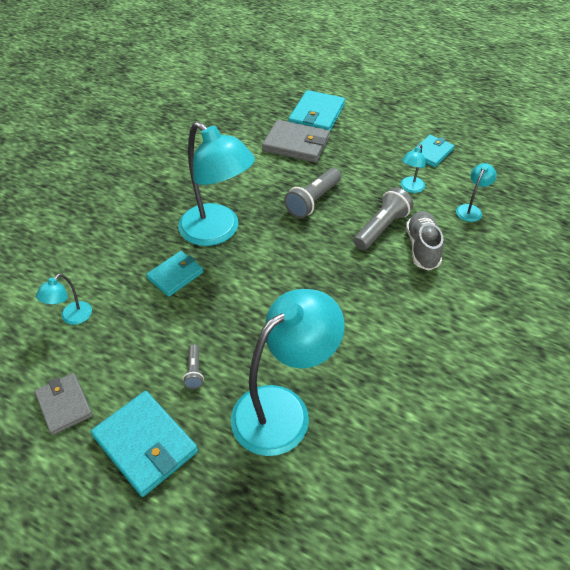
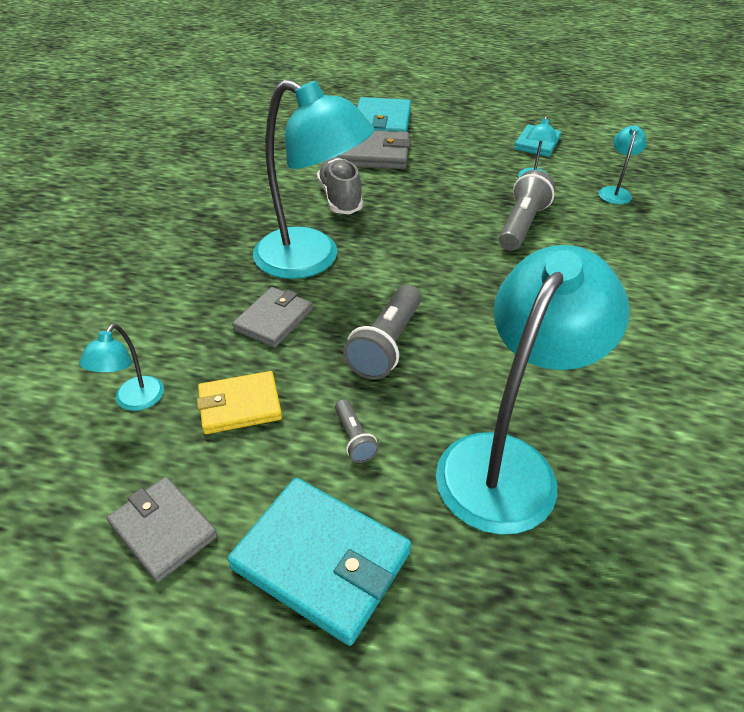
camera: 15 degrees left, 5 degrees down
(133, 334) = (239, 405): none -> yellow wallet
(175, 275) = (274, 320): turquoise wallet -> grey wallet
(313, 201) = (422, 209): grey flashlight -> grey flashlight (386, 345)
(422, 248) = (582, 239): grey shoe -> grey shoe (340, 198)

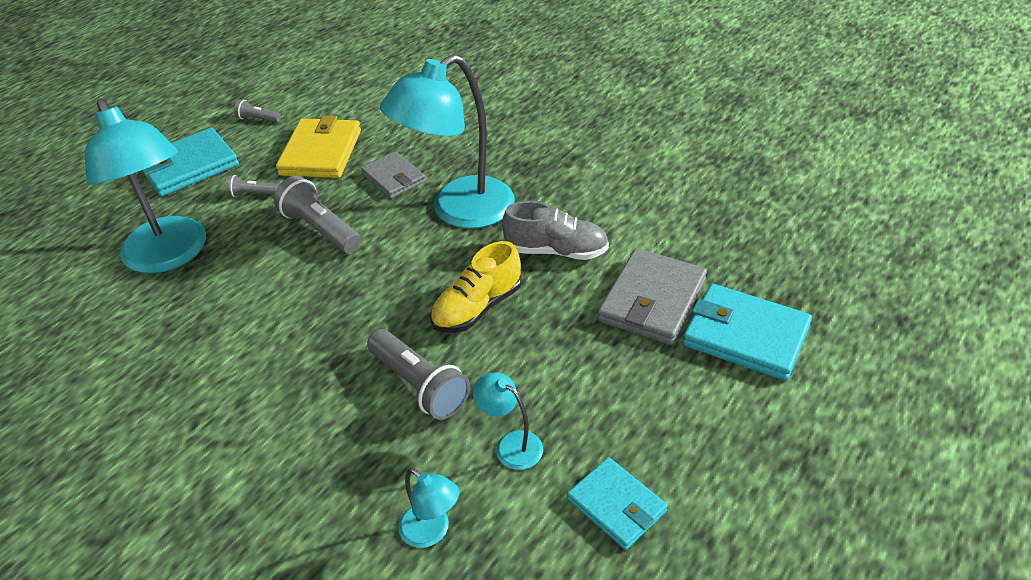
camera: 115 degrees right, 0 degrees up
(134, 401) = (360, 114): turquoise lamp -> none
(163, 530) = (258, 119): grey wallet -> grey flashlight
(239, 405) = (321, 152): yellow wallet -> yellow wallet, size x1.55
(428, 219) = (477, 308): none -> yellow shoe

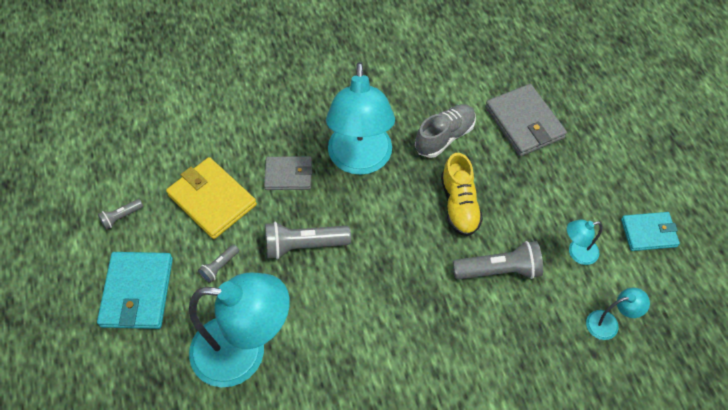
camera: 55 degrees left, 15 degrees up
(745, 335) = (582, 104): turquoise wallet -> none

